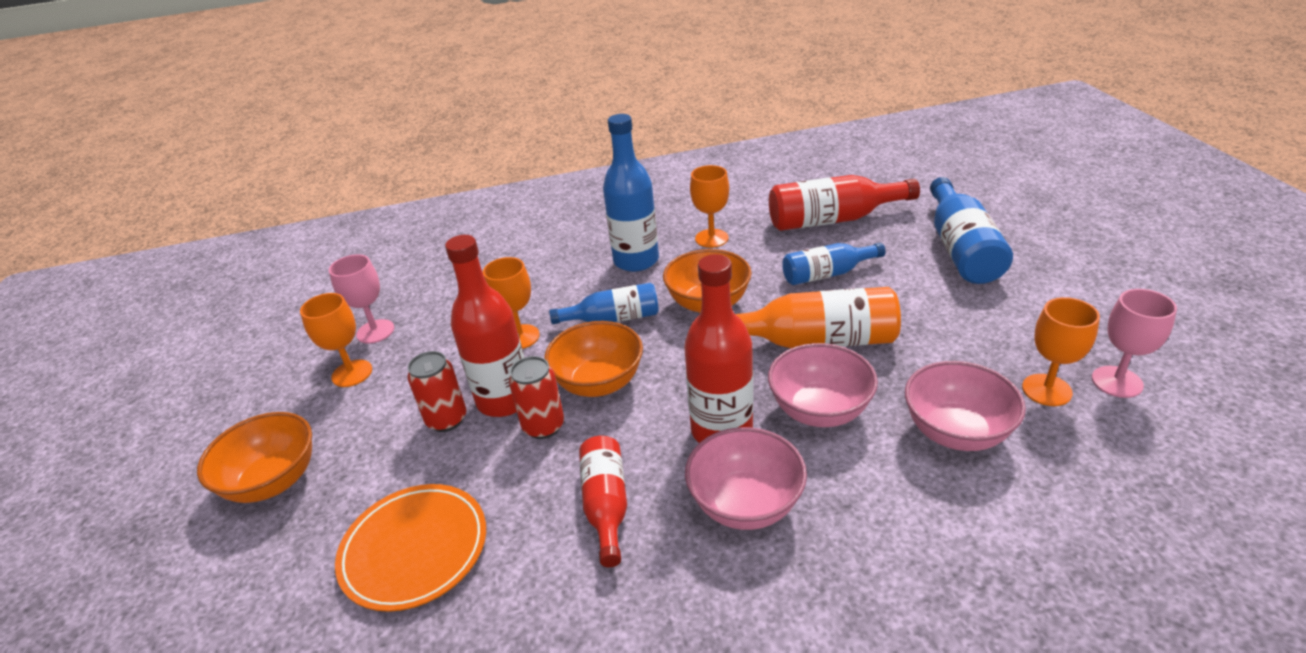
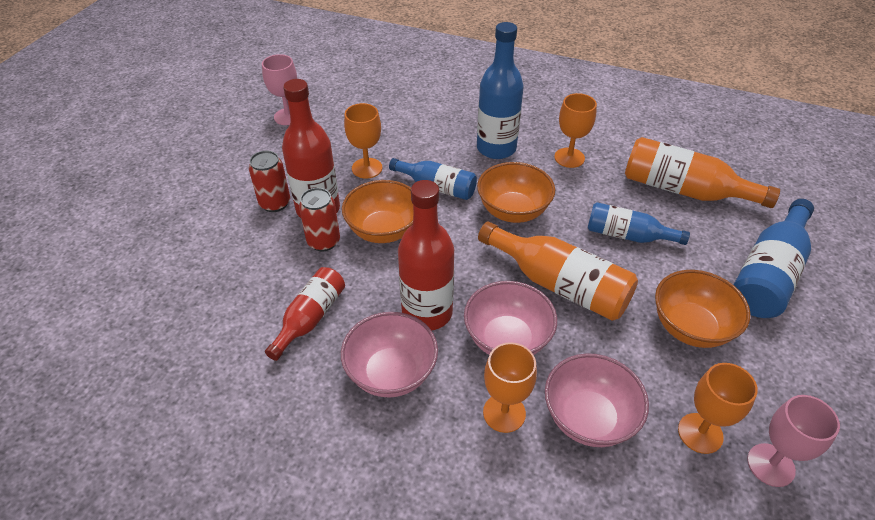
camera: 30 degrees right, 10 degrees up
(273, 481) = (158, 189): orange bowl -> orange bowl (691, 327)
(352, 373) = (251, 140): orange goblet -> orange goblet (504, 413)
(414, 549) = (189, 278): orange plate -> none
(833, 220) = (684, 190): red bottle -> orange bottle

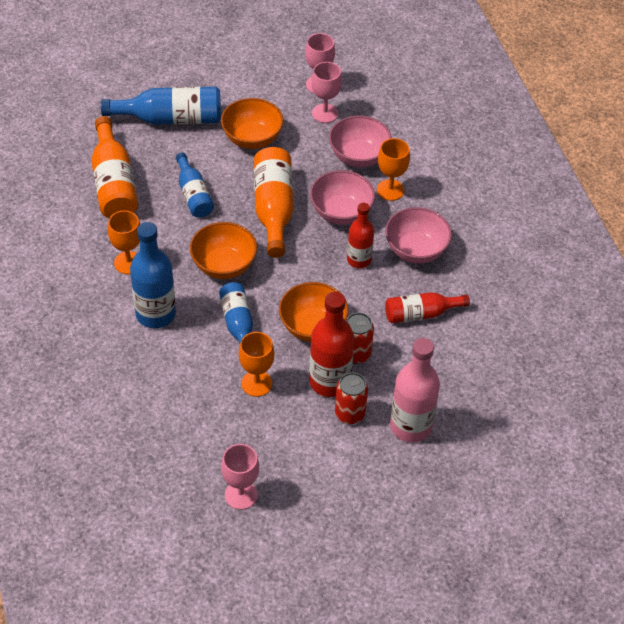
camera: 130 degrees left, 5 degrees up
(216, 232) = (410, 426): none -> pink bottle
(427, 312) = (359, 260): red bottle -> red bottle, size x0.64
(700, 433) = (325, 113): orange goblet -> pink goblet

